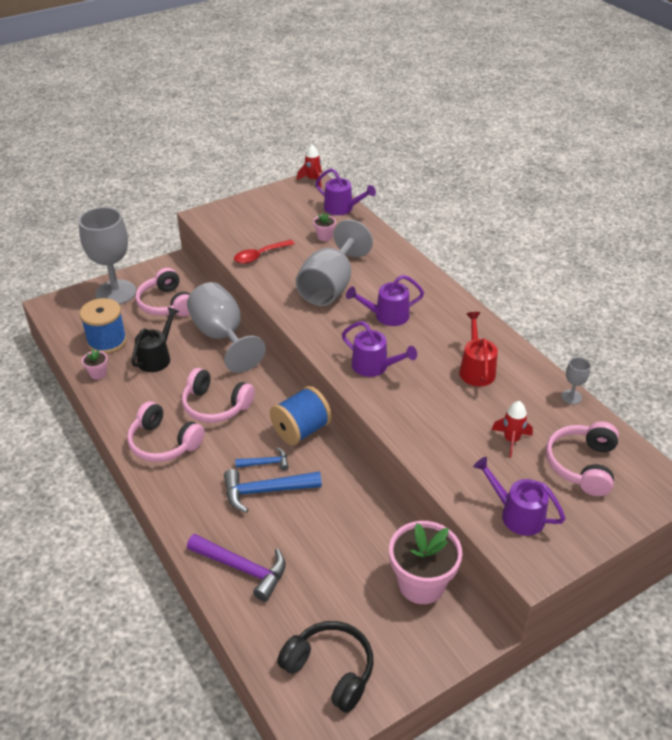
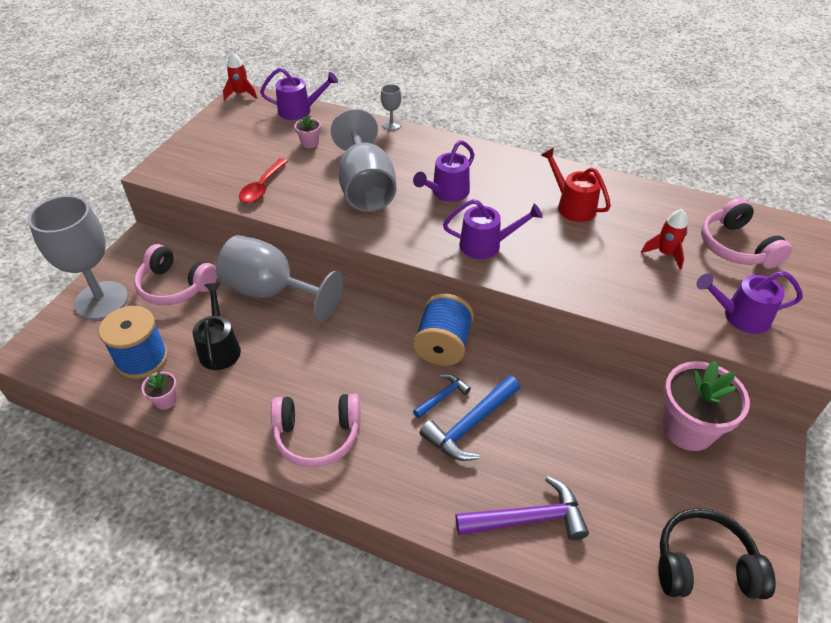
camera: 35 degrees left, 5 degrees up
(215, 405) = (334, 366): pink headphones -> none
(571, 397) = (666, 194): grey goblet -> grey goblet (391, 125)

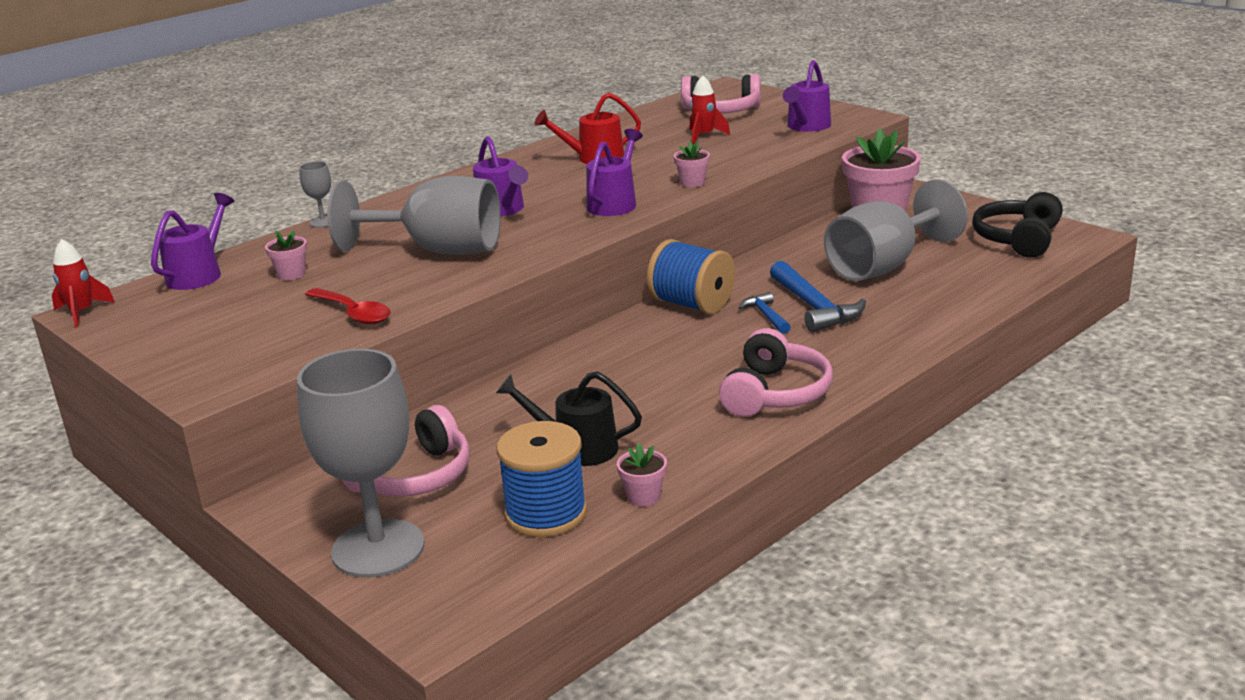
camera: 65 degrees left, 20 degrees down
(271, 292) = (502, 400): grey goblet -> grey goblet (883, 266)
(528, 519) = (942, 299): purple hammer -> none
(552, 276) = (692, 183): none -> pink flower pot

